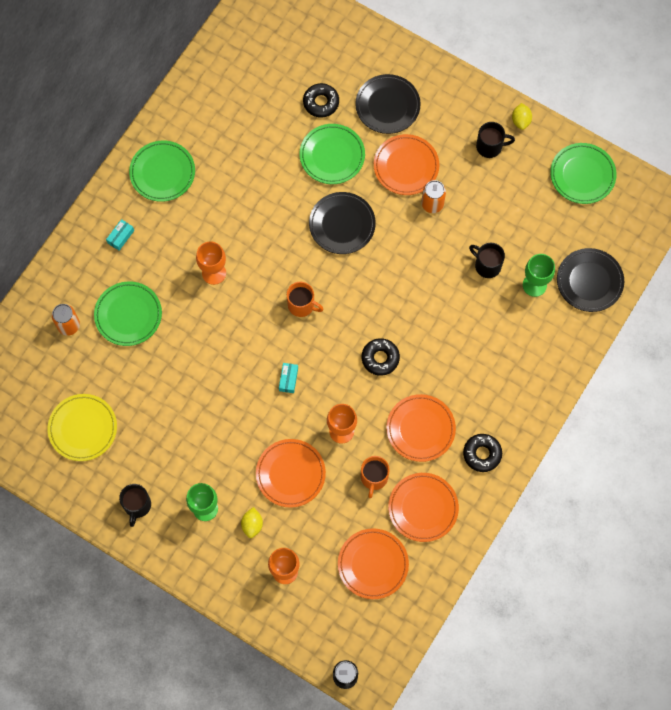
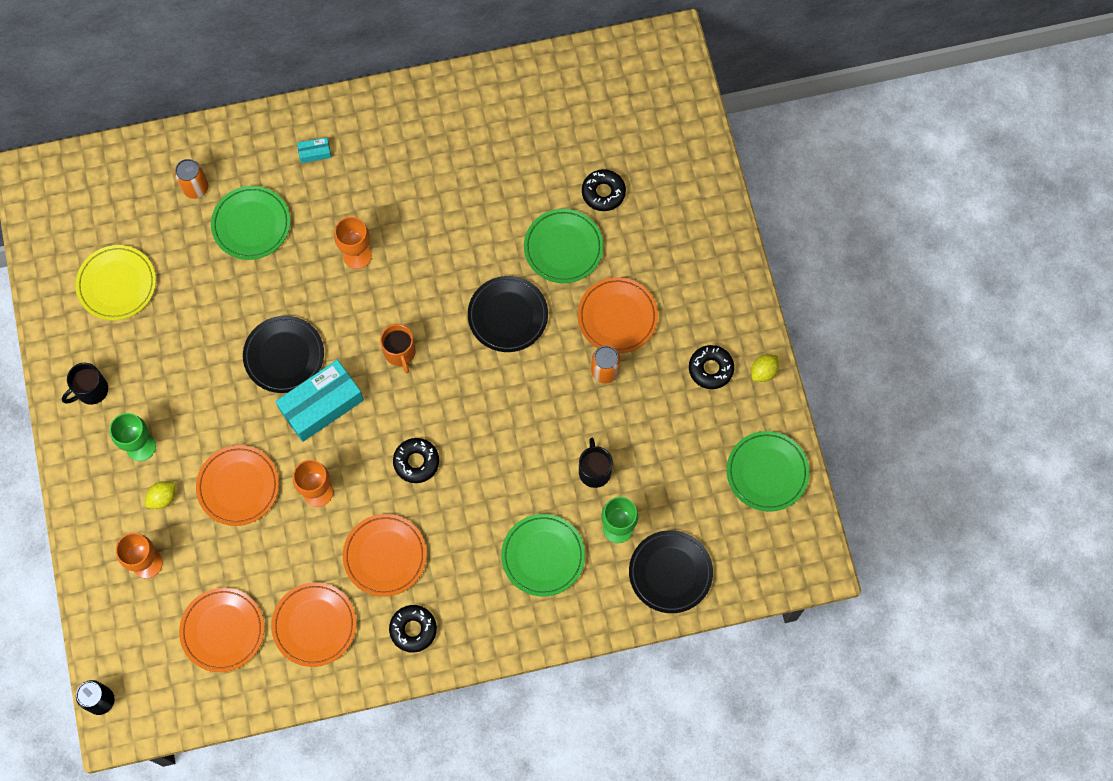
camera: 45 degrees right, 0 degrees up
(162, 173) = (406, 130): green plate -> green plate (543, 556)
(288, 379) = (321, 405): turquoise box -> turquoise box, size x2.31
(374, 478) = (301, 559): orange mug -> none
(387, 106) = (658, 249): black plate -> black plate (284, 356)
(490, 146) = (710, 369): black mug -> black donut

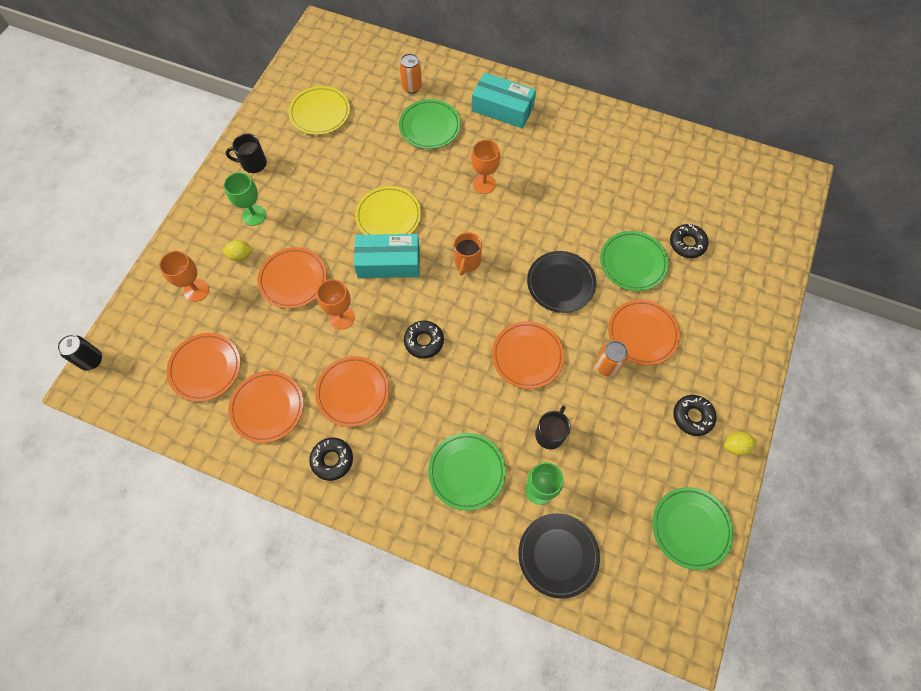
camera: 35 degrees right, 5 degrees down
(284, 356) = (388, 216): black plate -> yellow plate
(315, 152) = (502, 108): turquoise box -> turquoise box, size x2.31
(524, 411) = (527, 356): none -> orange plate

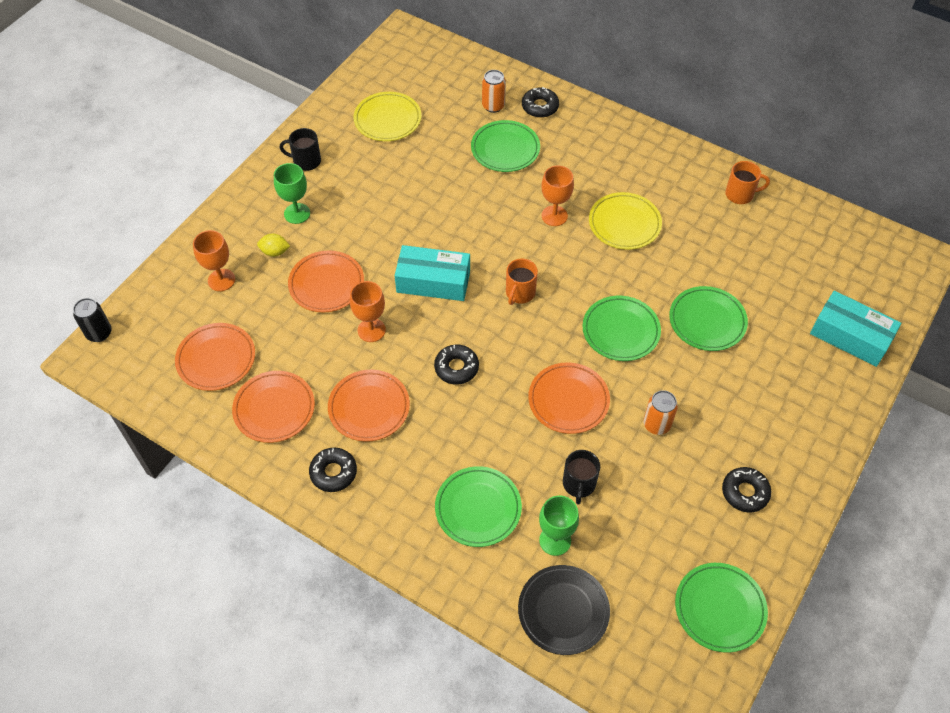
camera: 10 degrees right, 10 degrees down
(388, 216) = (442, 234): yellow plate -> yellow plate (624, 224)
(502, 108) = (590, 141): turquoise box -> turquoise box (850, 336)
(550, 434) = (579, 484): black mug -> black mug turned 150 degrees clockwise
(560, 283) = (620, 331): black plate -> green plate
(640, 140) = (740, 194): none -> orange mug
(642, 333) = (703, 396): orange plate -> none
(687, 244) = (774, 310): black donut -> black donut (540, 107)
(735, 446) = (789, 531): yellow lemon -> none

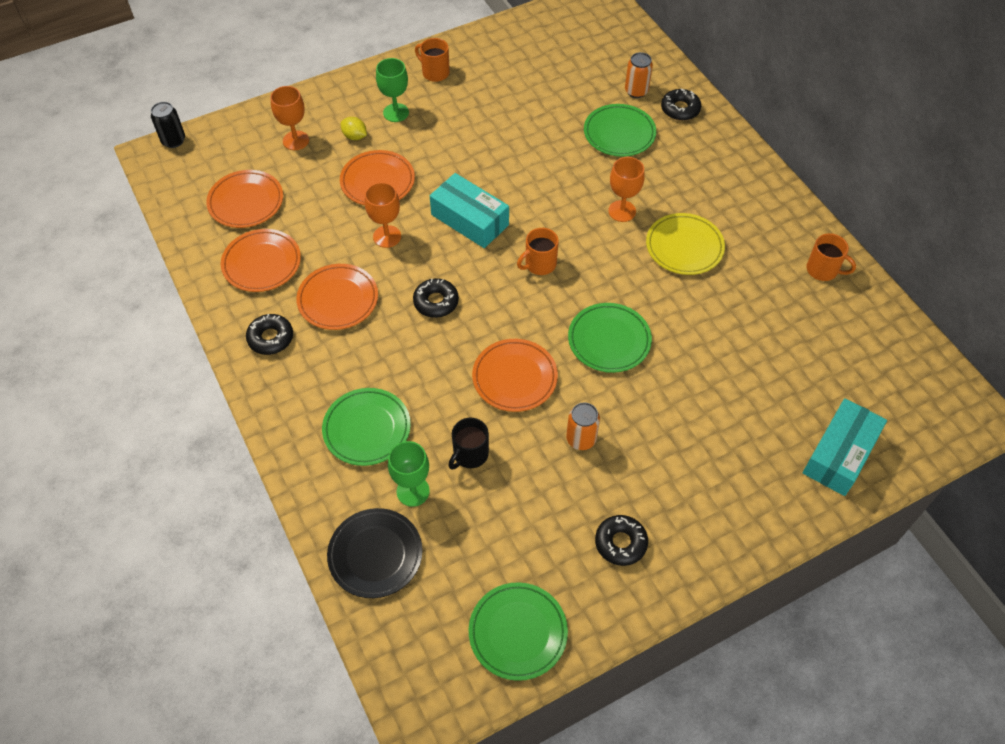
camera: 30 degrees right, 0 degrees up
(306, 161) = (435, 72): black mug -> orange mug
(387, 119) = (531, 65): yellow plate -> none
(707, 321) = (700, 371): green plate -> none
(850, 336) = (839, 454): turquoise box -> turquoise box turned 60 degrees clockwise

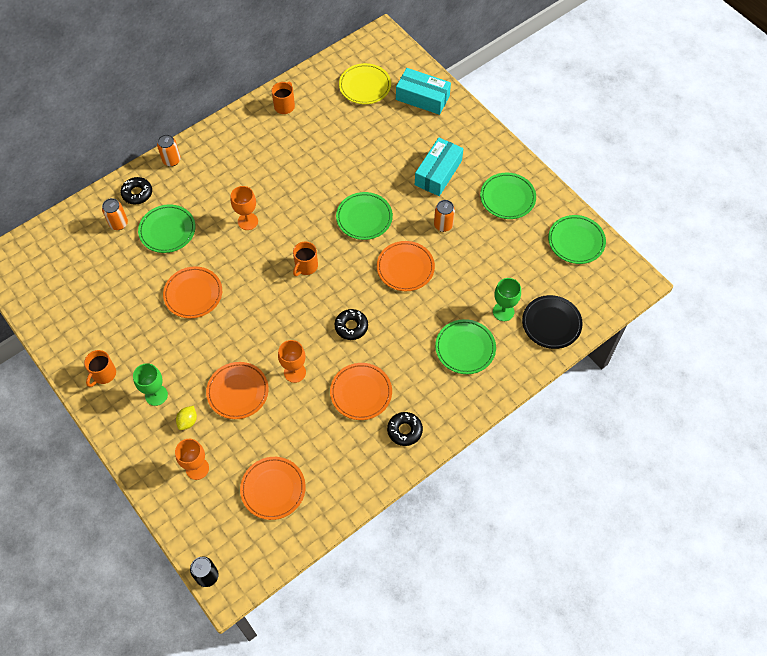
camera: 100 degrees left, 5 degrees up
(262, 263) = (336, 457): orange plate -> orange plate (193, 294)
(469, 220) = (269, 318): turquoise box -> turquoise box (438, 173)
(470, 454) = (469, 284): black mug -> none
(539, 264) = (306, 266): orange mug -> orange mug turned 75 degrees clockwise
(620, 543) = (507, 198): black donut -> green plate
(684, 247) = (276, 182): yellow plate -> yellow plate (365, 86)
(730, 143) = (171, 160): none -> orange can

